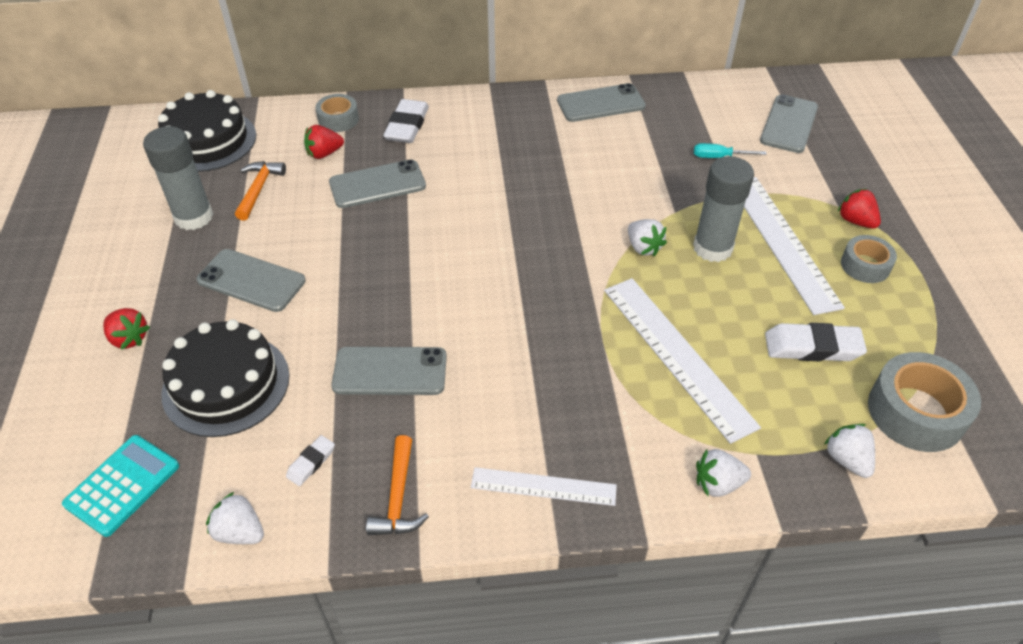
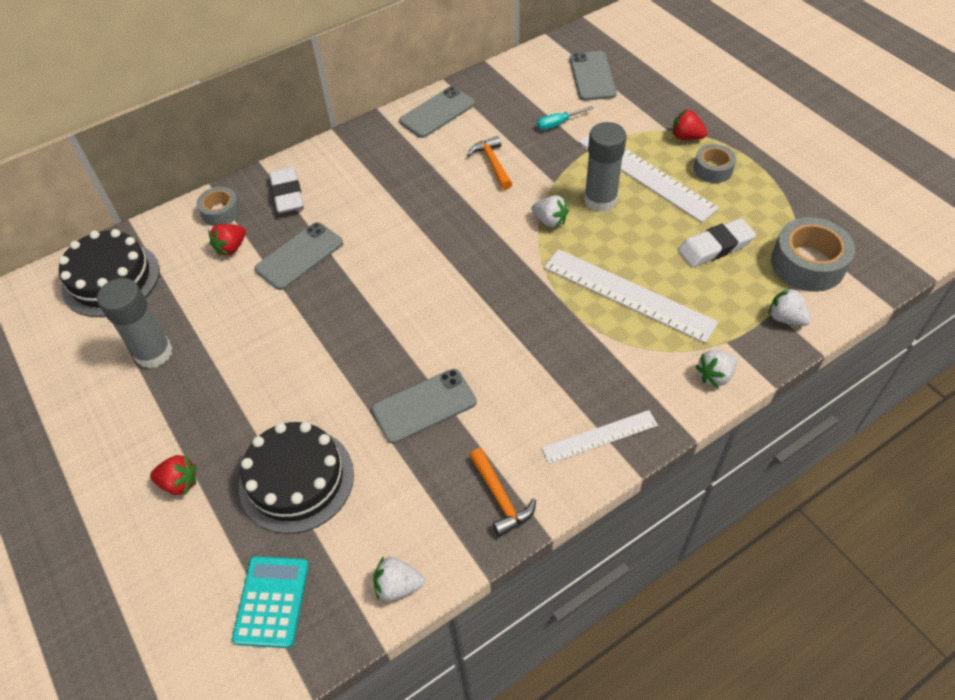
camera: 25 degrees left, 5 degrees up
(251, 281) = (251, 385): grey phone -> none
(258, 189) = (195, 303): orange hammer -> orange hammer (492, 164)
(311, 463) = (414, 506): white eraser -> none

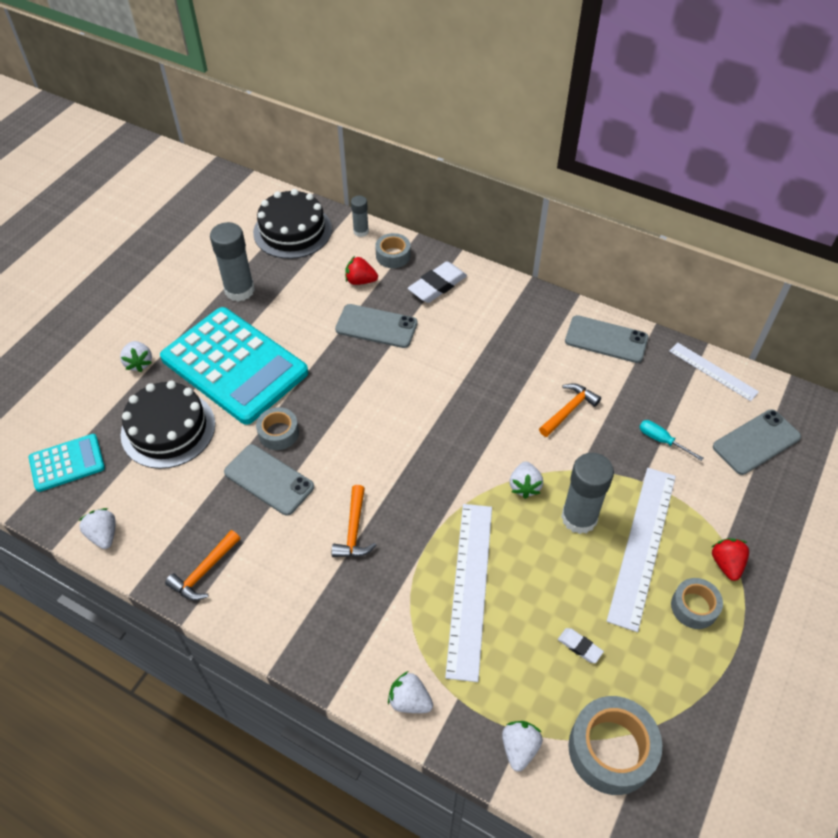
camera: 60 degrees right, 0 degrees up
(166, 224) = (361, 231): none -> grey glue stick
(179, 483) = (139, 363): red strawberry -> white strawberry
(256, 390) = (234, 366): none -> turquoise calculator
(372, 379) = (278, 433): none -> grey tape
(524, 356) = (354, 530): none -> orange hammer
(599, 437) = (295, 624): white ruler -> white ruler (713, 371)
(715, 247) = (579, 647): white eraser -> white eraser, size x0.53

